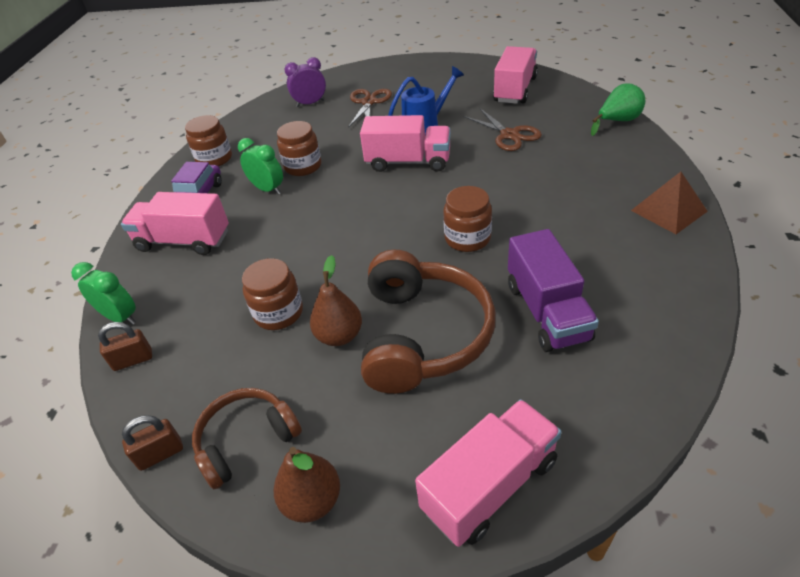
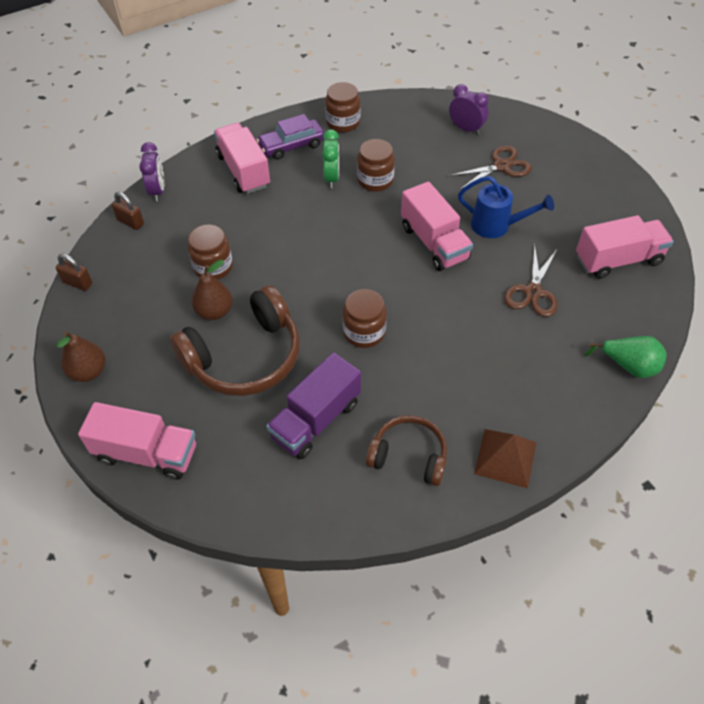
camera: 50 degrees right, 10 degrees up
(120, 317) = (158, 191): green clock -> purple clock
(246, 440) = (108, 316): brown headphones -> brown headphones (409, 456)

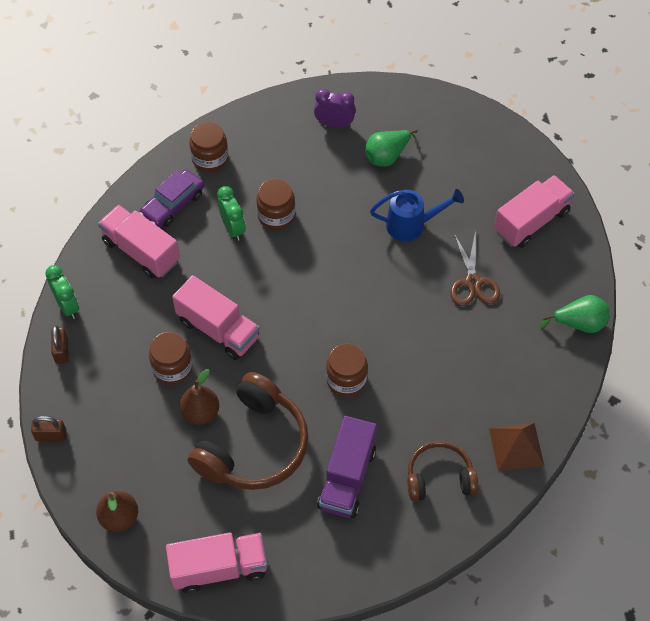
camera: 25 degrees left, 5 degrees up
(130, 222) = (62, 351): brown padlock -> brown padlock turned 75 degrees clockwise
(158, 191) = (67, 306): purple clock -> green clock
(434, 243) = (364, 264): pink truck -> pink truck (218, 329)
(501, 166) = (387, 156): brown scissors -> green pear

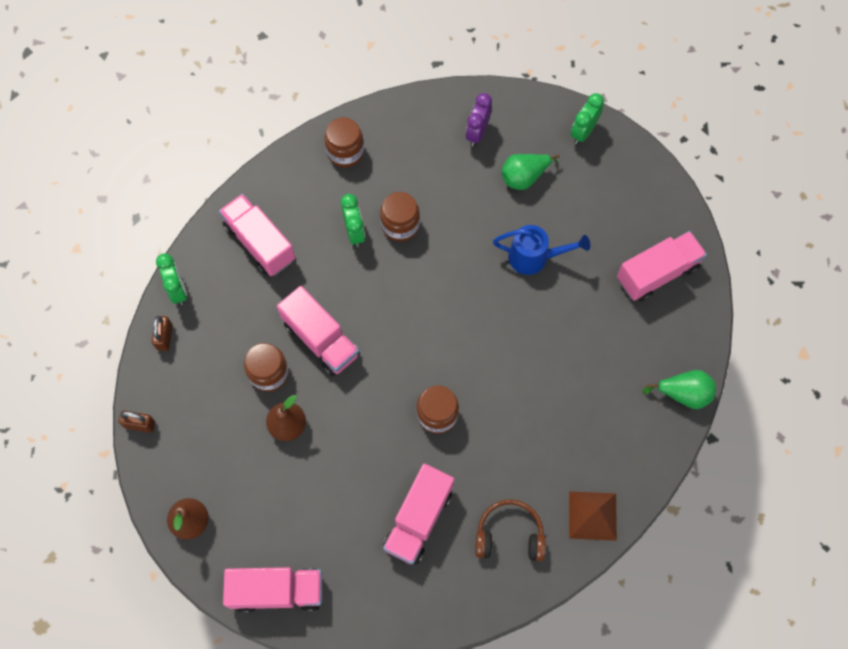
camera: 10 degrees right, 10 degrees up
(173, 204) = (299, 196): purple car -> none
(254, 446) = (333, 469): brown headphones -> none
(334, 124) = (477, 133): purple clock -> purple clock turned 90 degrees counterclockwise
(347, 478) = (418, 519): purple truck -> pink truck
(435, 109) = (583, 132): none -> green clock
(473, 282) = (584, 331): brown scissors -> none

